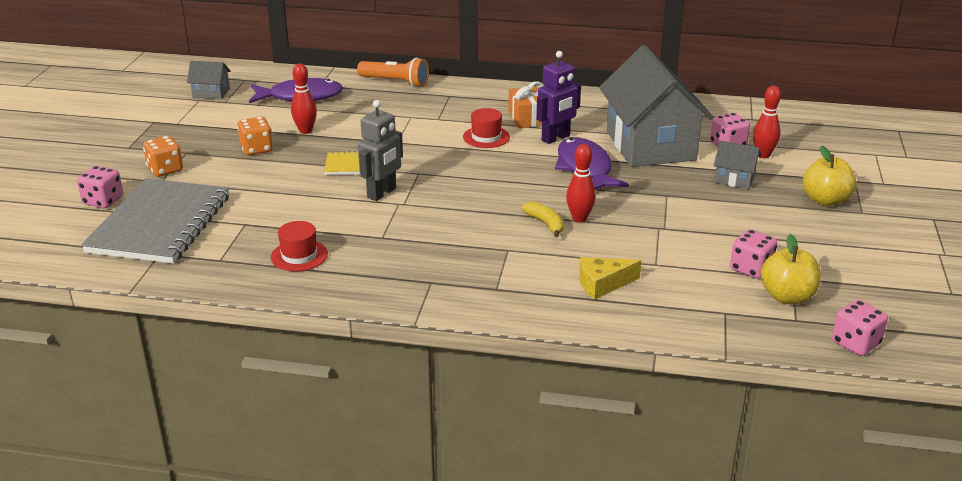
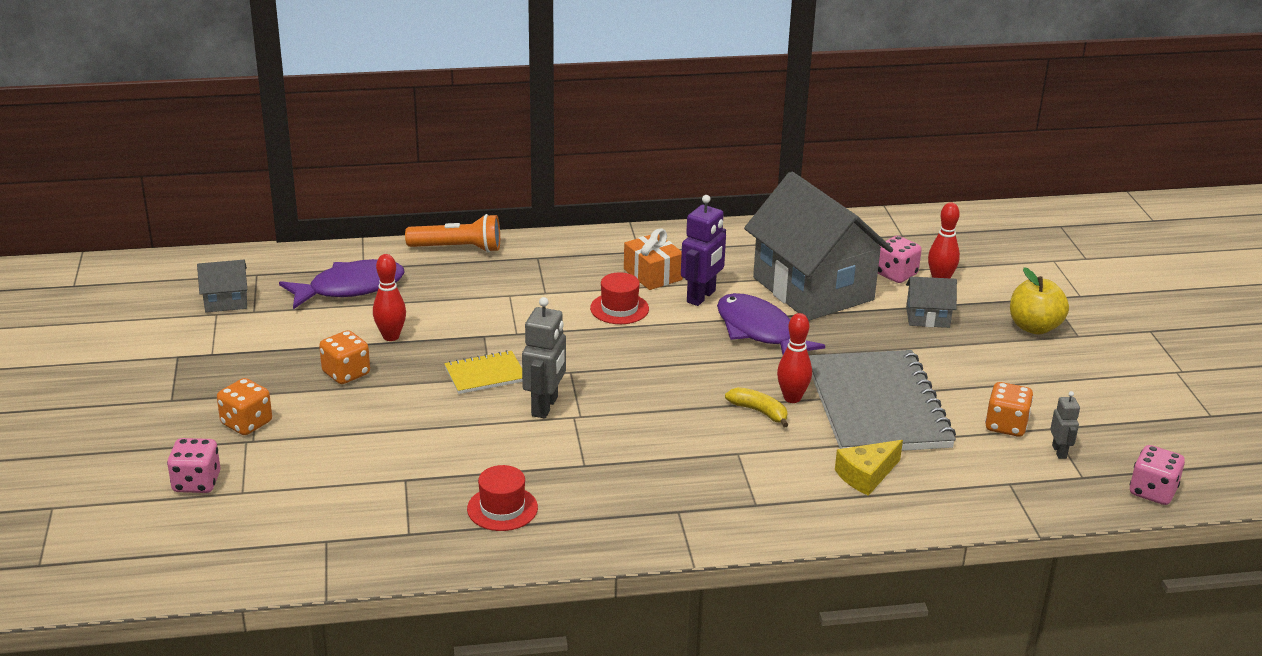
camera: 20 degrees left, 0 degrees up
(160, 224) = (297, 500): grey notebook -> grey notebook (877, 406)
(751, 269) = (1006, 426): pink dice -> orange dice
(787, 297) = (1059, 452): yellow apple -> grey robot

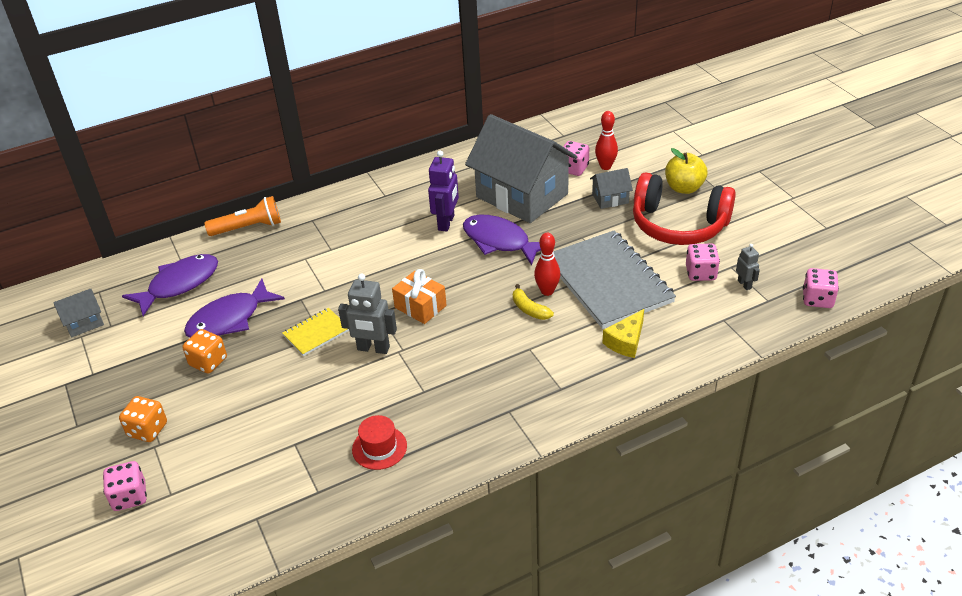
camera: 15 degrees left, 10 degrees up
(391, 336) = (229, 319): red bowling pin -> purple fish
(545, 406) = (373, 348): grey robot -> grey robot turned 105 degrees clockwise
(619, 308) = (391, 248): red hat -> none
(652, 274) = (403, 213): orange gift -> orange gift (420, 307)
(759, 412) = (529, 309): yellow banana -> yellow banana turned 150 degrees counterclockwise
(1004, 366) = (678, 225): none -> red headphones
(1006, 426) = (700, 273): orange dice -> pink dice

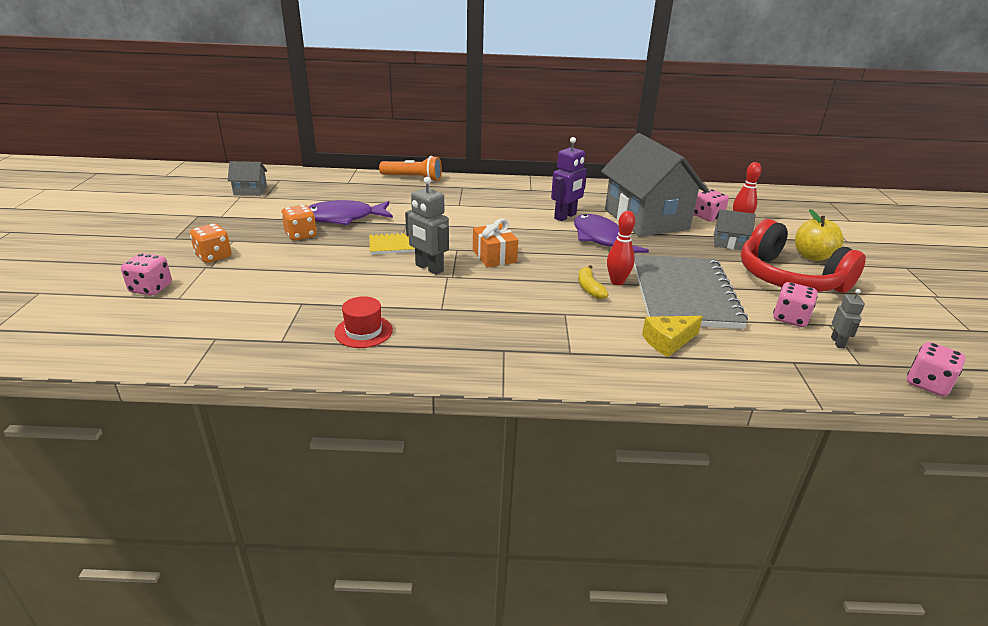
camera: 25 degrees right, 10 degrees down
(179, 284) = (333, 191): purple fish -> none

